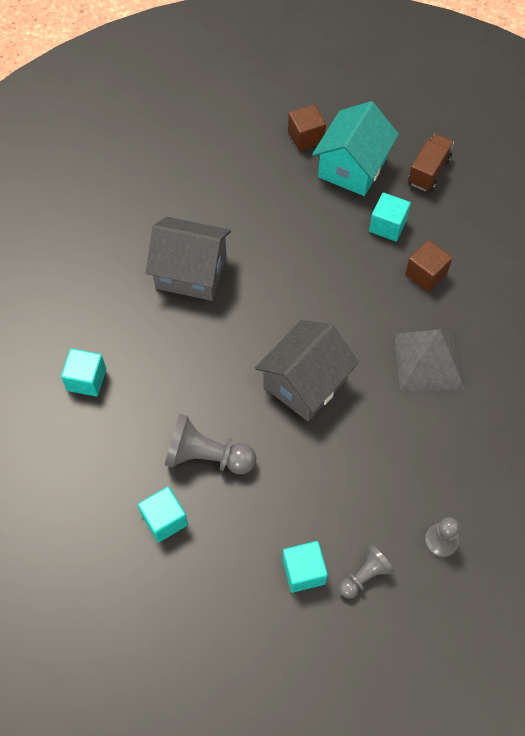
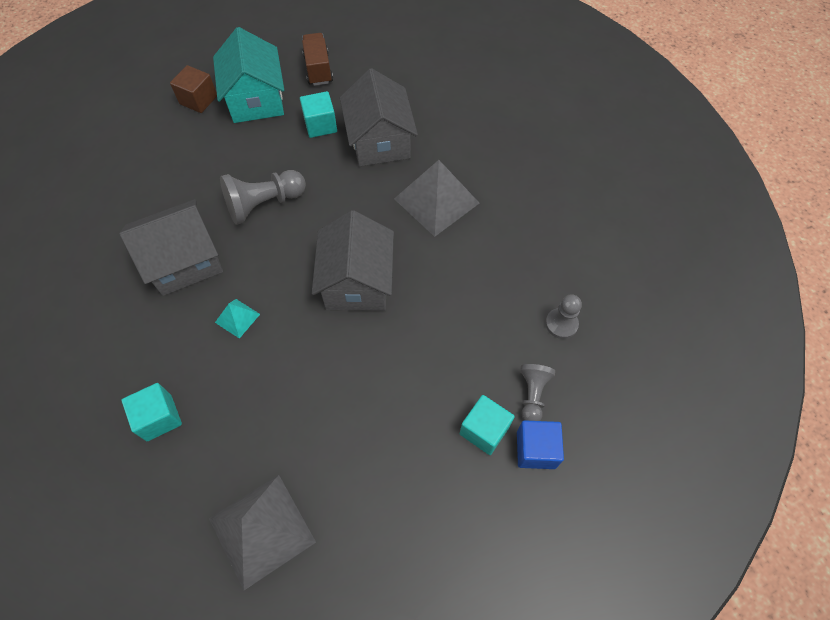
camera: 40 degrees left, 0 degrees up
(92, 512) = (262, 530): none -> grey pyramid
(164, 520) = (334, 483): turquoise cube -> none
(194, 345) = (237, 318): none -> turquoise pyramid
(207, 456) = (326, 400): grey pawn -> grey pawn (264, 204)
(330, 617) = (535, 449): none -> blue cube
(426, 274) = (379, 141): brown cube -> grey house

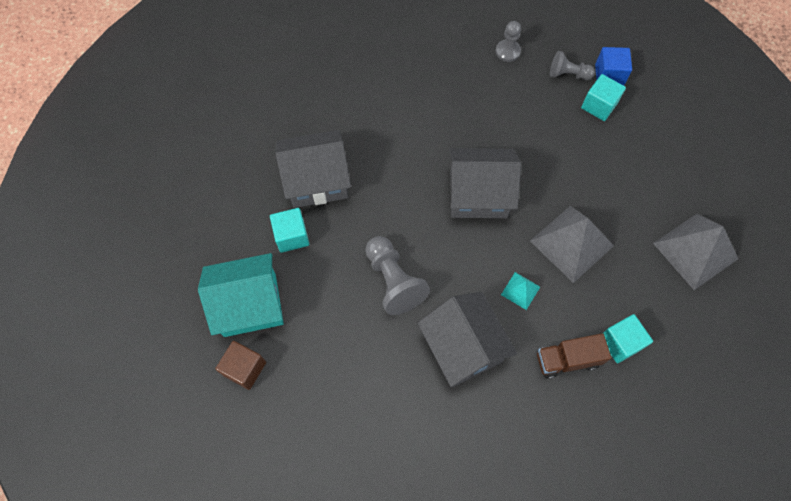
camera: 90 degrees left, 5 degrees up
(318, 69) = (209, 243): brown truck -> brown truck (567, 359)
(436, 200) = (389, 133): grey pyramid -> grey pyramid (571, 243)

